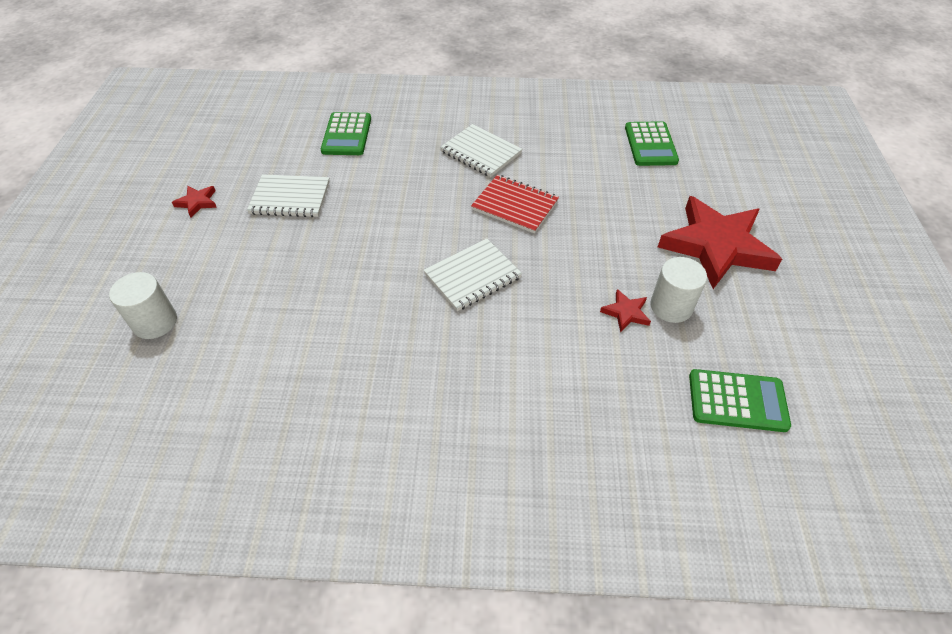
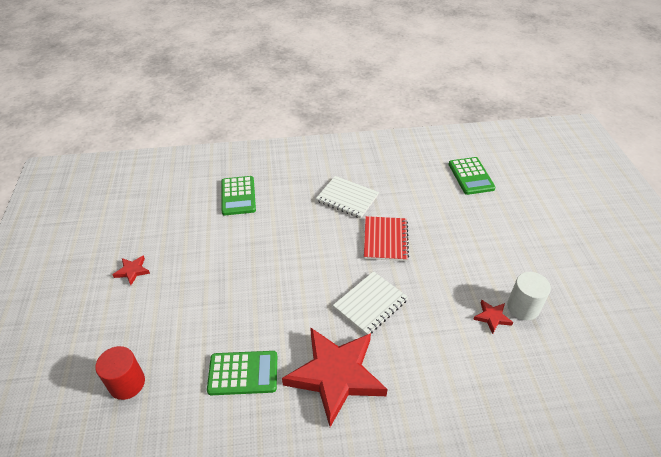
camera: 10 degrees left, 5 degrees down
(155, 322) = (127, 383): white cylinder -> red cylinder
(290, 198) = (208, 257): white notebook -> none
(515, 205) = (385, 240): red notebook -> red notebook turned 75 degrees clockwise
(716, 246) = (541, 253): red star -> red star (335, 375)
(737, 401) = (590, 376): green calculator -> green calculator (243, 373)

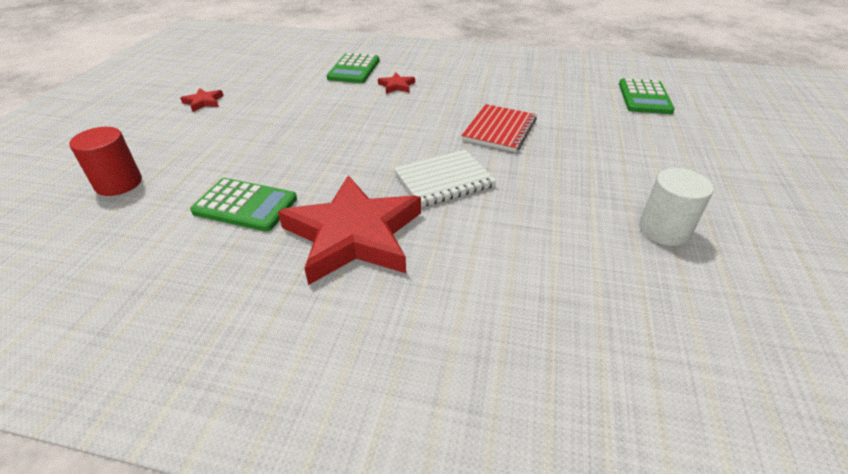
camera: 20 degrees right, 5 degrees down
(347, 198) = (474, 90): white notebook -> none
(492, 317) = (609, 229): red star -> red star (396, 86)

